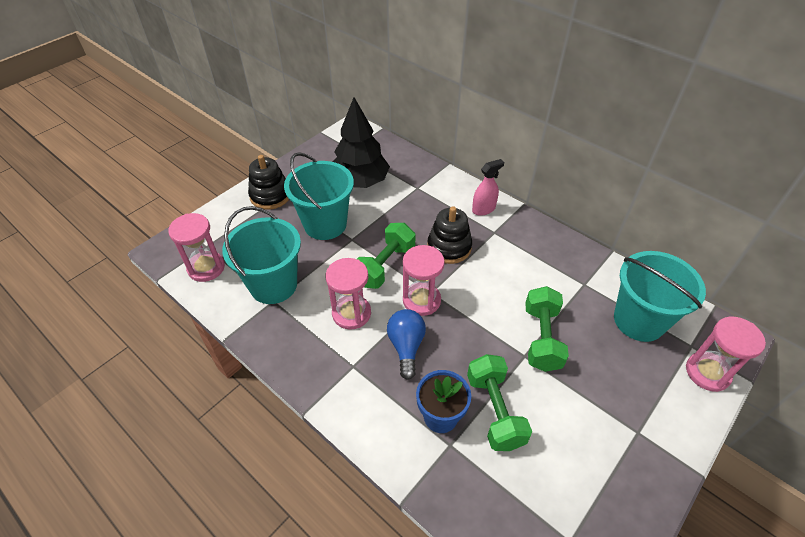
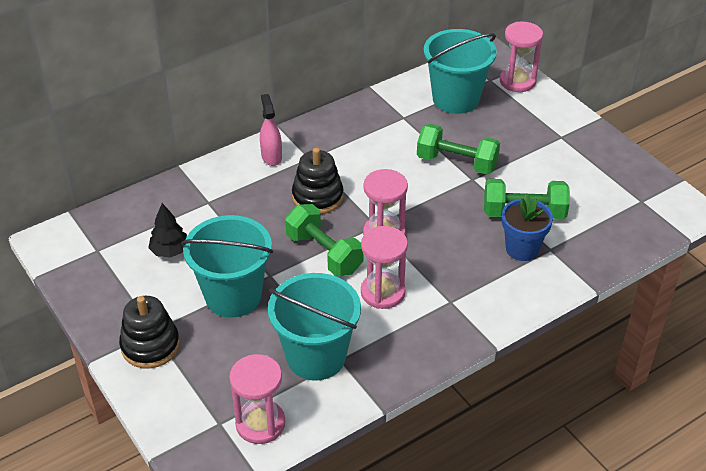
camera: 75 degrees left, 5 degrees down
(360, 182) = (170, 251): black tree -> black tree, size x0.51
(406, 347) = (439, 257): blue light bulb -> none

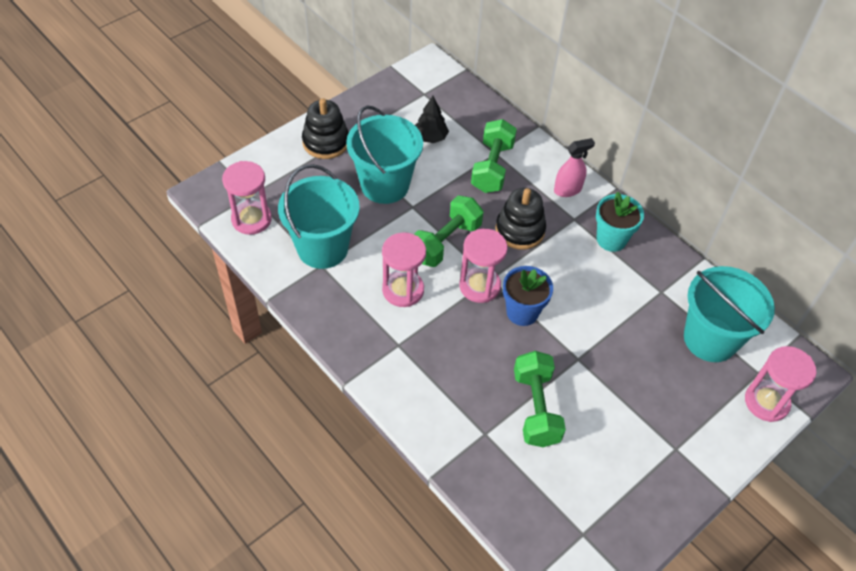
camera: 80 degrees right, 10 degrees up
(339, 137) = (611, 239): none -> turquoise flower pot
(456, 163) = (600, 343): green dumbbell -> green dumbbell (492, 167)
(522, 249) = (480, 406): blue flower pot -> blue flower pot (522, 312)

